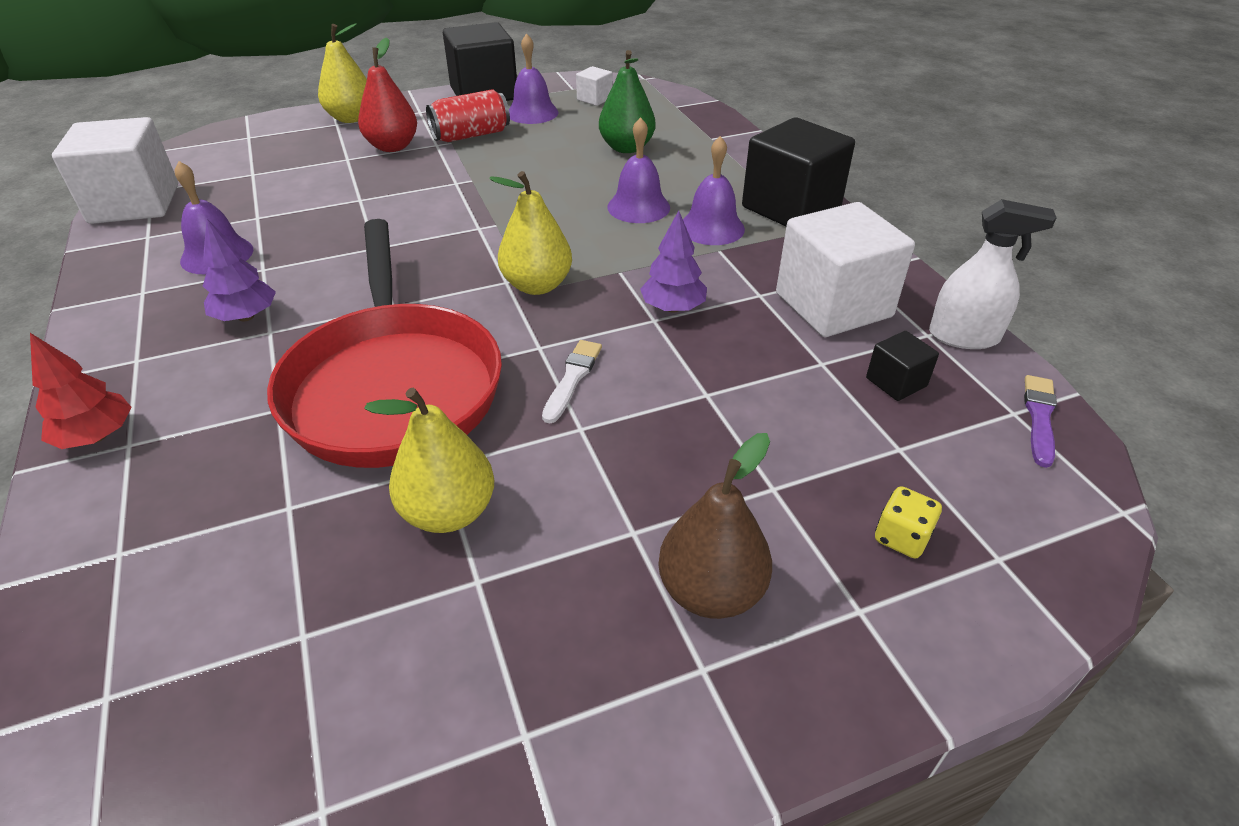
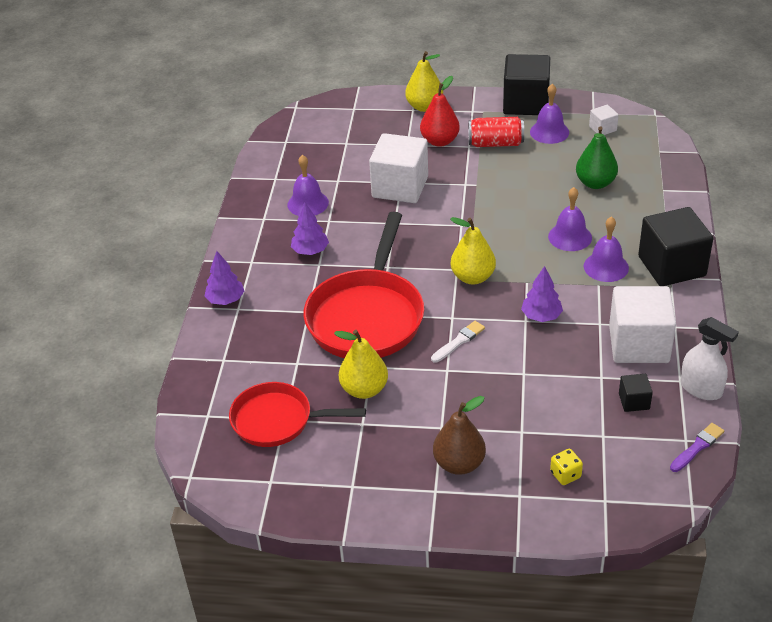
camera: 30 degrees right, 0 degrees up
(97, 436) = (226, 300): red tree -> purple tree
(135, 204) = (274, 151): white cube -> white cube (400, 187)
(287, 644) = (277, 420): none -> red pan

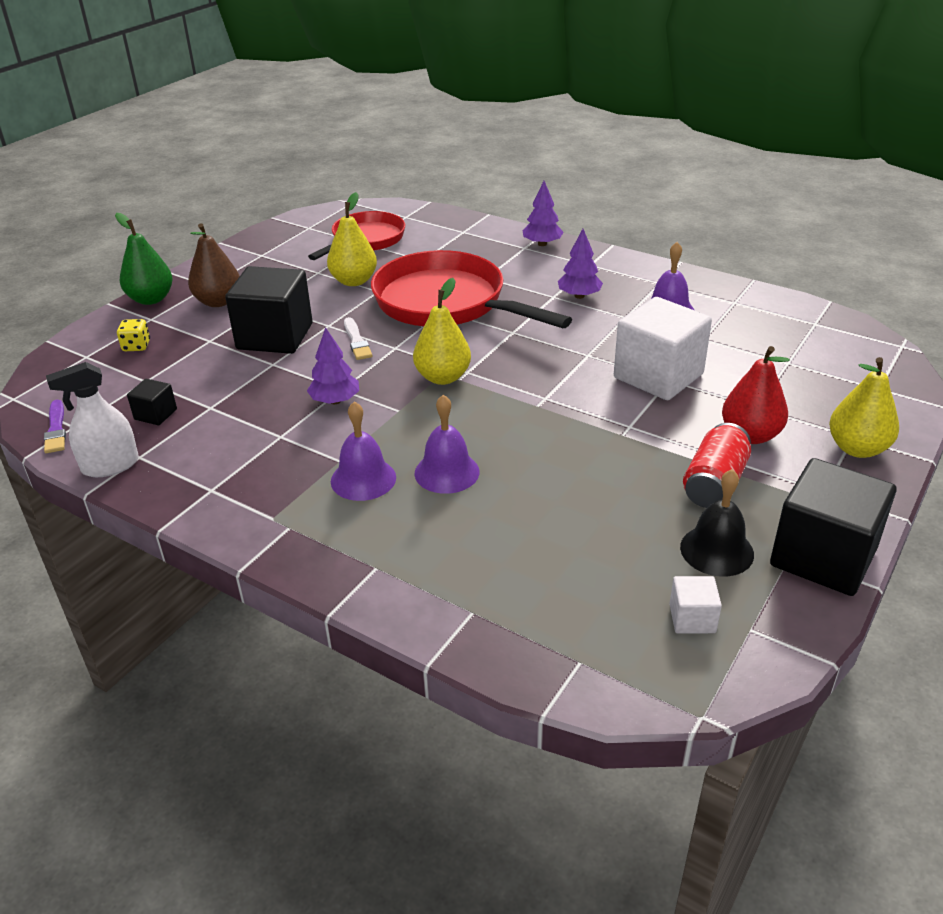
camera: 115 degrees right, 5 degrees down
(549, 132) = (716, 550): purple bell -> black bell
(595, 183) = (544, 544): green pear -> green pear (151, 299)
(638, 344) = (219, 450): white cube -> none
(671, 266) = (306, 537): black cube -> black cube (275, 336)

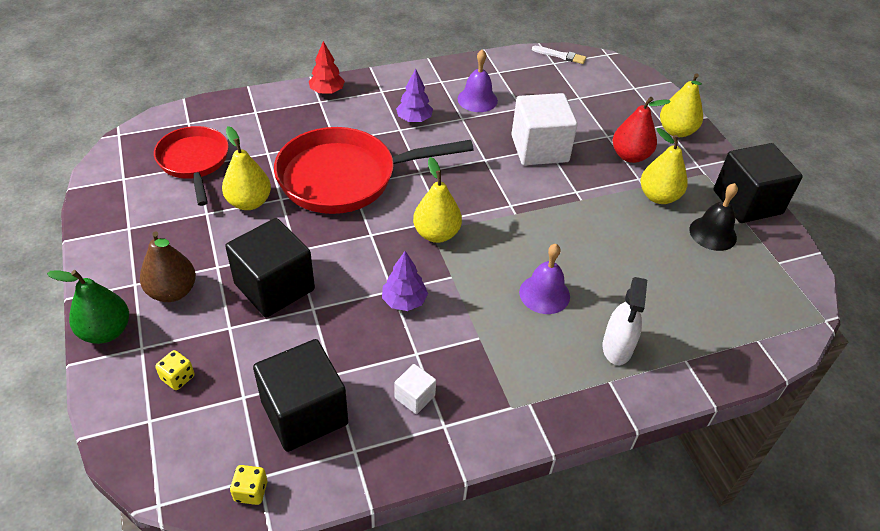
camera: 55 degrees left, 10 degrees up
(56, 429) = (251, 491): purple brush -> yellow dice
(110, 466) = (348, 475): white spray bottle -> white spray bottle (617, 347)
(155, 414) = (304, 413): black cube -> black cube, size x2.20
(357, 341) = (338, 248): white brush -> white brush (560, 56)
(363, 479) = (512, 337): purple bell -> none
(542, 244) = (327, 91): purple tree -> red tree
(692, 618) = (757, 277): white cube -> white cube (414, 397)
(714, 483) = (658, 196): red can -> yellow pear

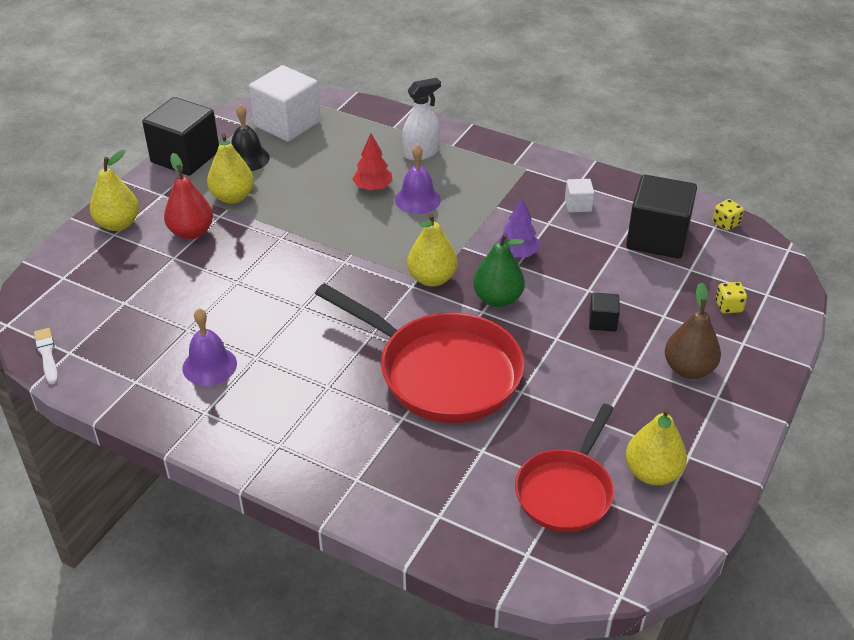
camera: 130 degrees left, 5 degrees down
(106, 331) = (765, 371): green pear -> green pear (497, 299)
(249, 202) = (553, 407): yellow pear -> yellow pear (652, 473)
(274, 287) = (602, 322): black cube -> black cube, size x0.45
(327, 91) = (333, 487): red tree -> red tree (373, 187)
(414, 119) = (299, 387): purple tree -> none
(539, 148) = (244, 284): white cube -> white cube (287, 124)

